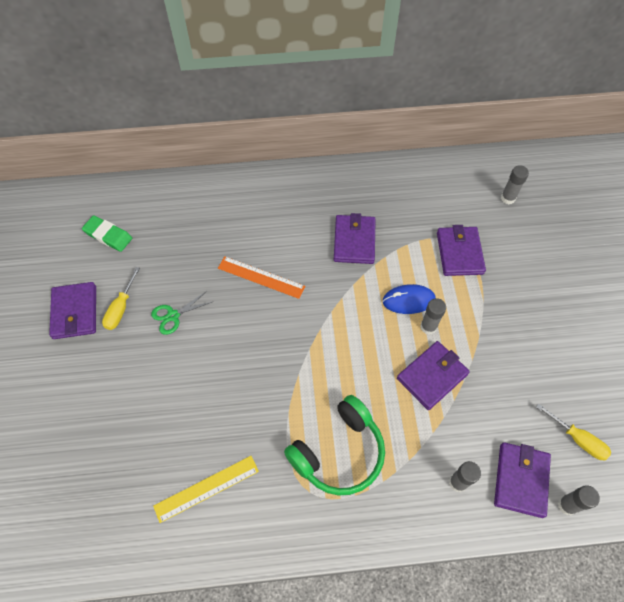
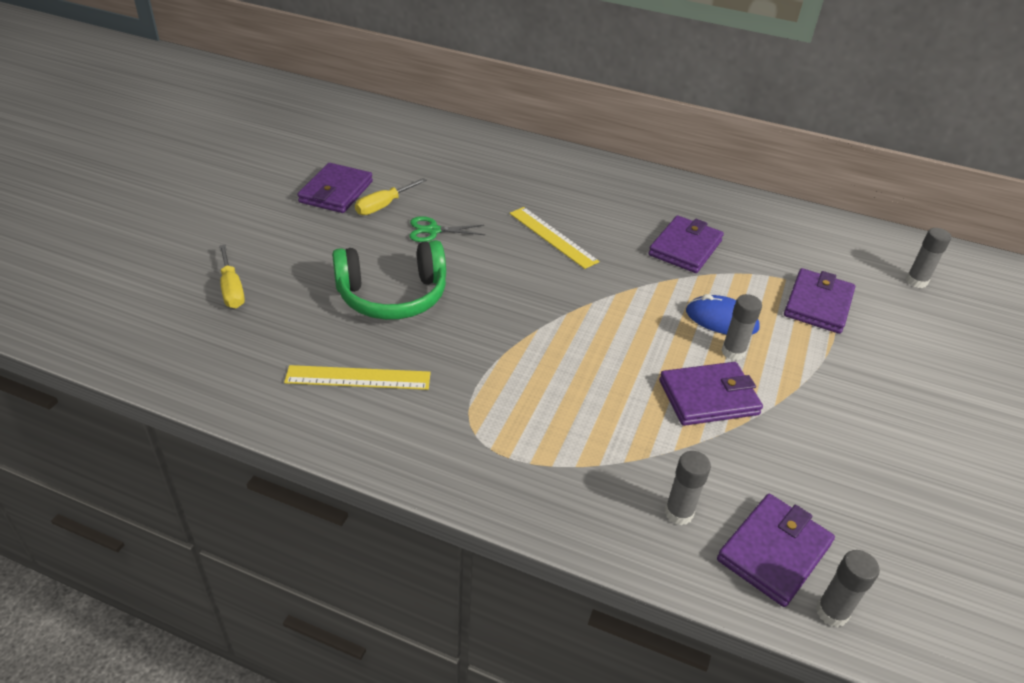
camera: 25 degrees right, 20 degrees down
(108, 235) = (414, 152): green eraser -> none
(261, 277) = (552, 237): orange ruler -> yellow ruler
(339, 452) = (537, 415): green headphones -> green headphones (392, 295)
(578, 439) = (891, 549): yellow screwdriver -> yellow screwdriver (232, 290)

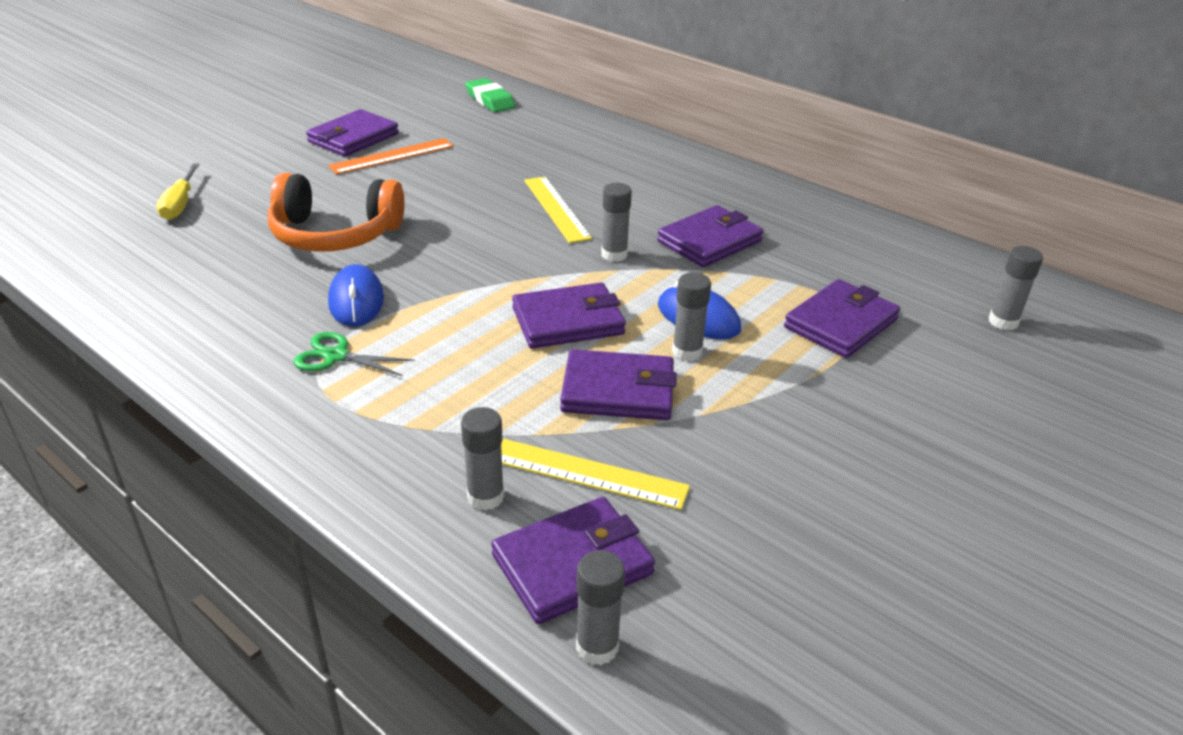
camera: 20 degrees right, 5 degrees down
(358, 377) = (238, 299): yellow ruler -> yellow ruler (588, 473)
(383, 206) = (392, 156): yellow screwdriver -> orange ruler
(392, 295) = (335, 234): green headphones -> orange headphones
(425, 134) = (490, 100): none -> green eraser
(433, 230) = (427, 184): green scissors -> green scissors (336, 356)
(458, 358) = (356, 301): none -> blue mouse
(625, 273) = (614, 255): none -> grey glue stick
(632, 343) = (568, 321): none -> purple wallet

